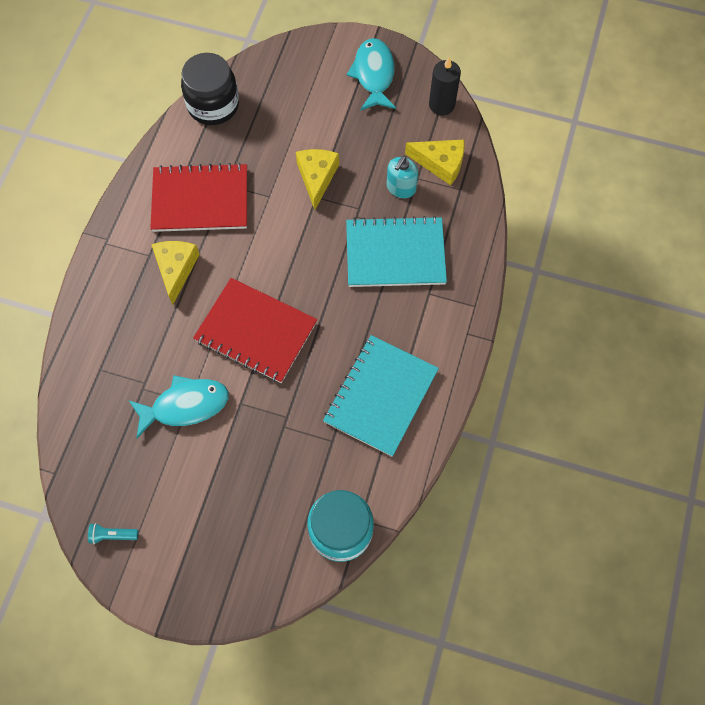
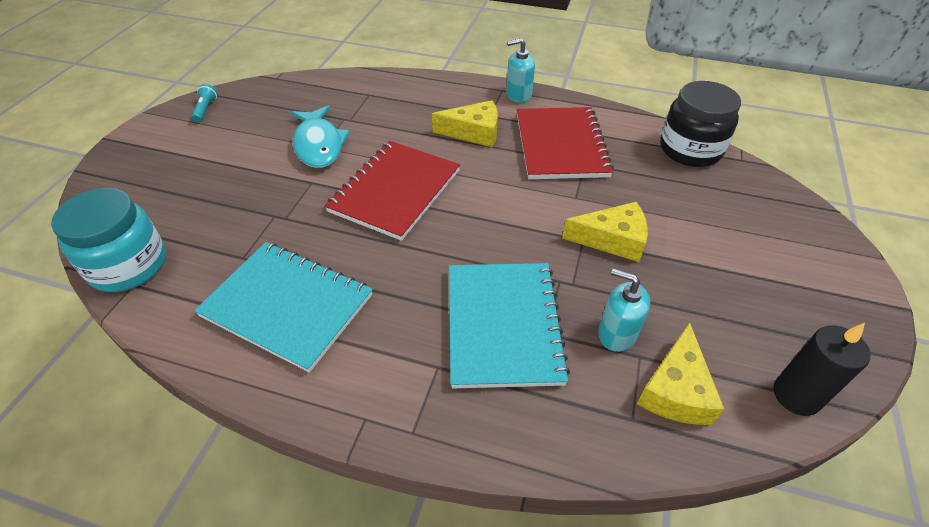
camera: 90 degrees right, 20 degrees down
(116, 228) = (518, 95): none -> turquoise soap dispenser
(374, 75) = (812, 302): turquoise fish -> none

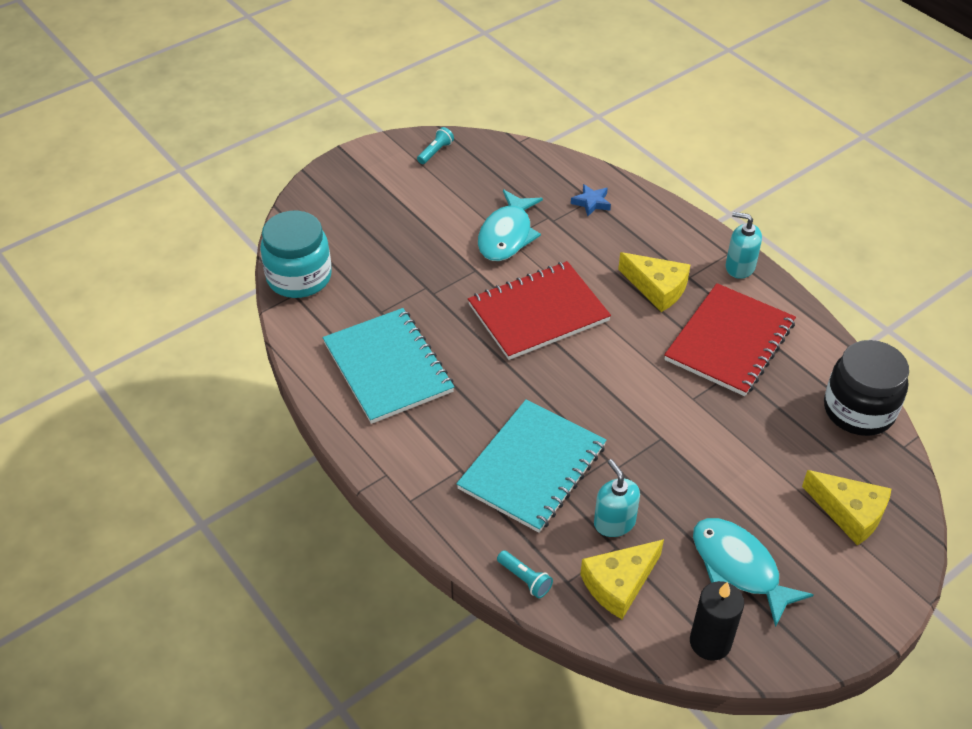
camera: 35 degrees right, 0 degrees up
(371, 96) = (591, 203): none -> blue star
(594, 444) = (525, 579): none -> turquoise flashlight
(612, 240) = (687, 452): yellow cheese -> yellow cheese (849, 513)
(744, 312) = (739, 568): none -> turquoise fish

